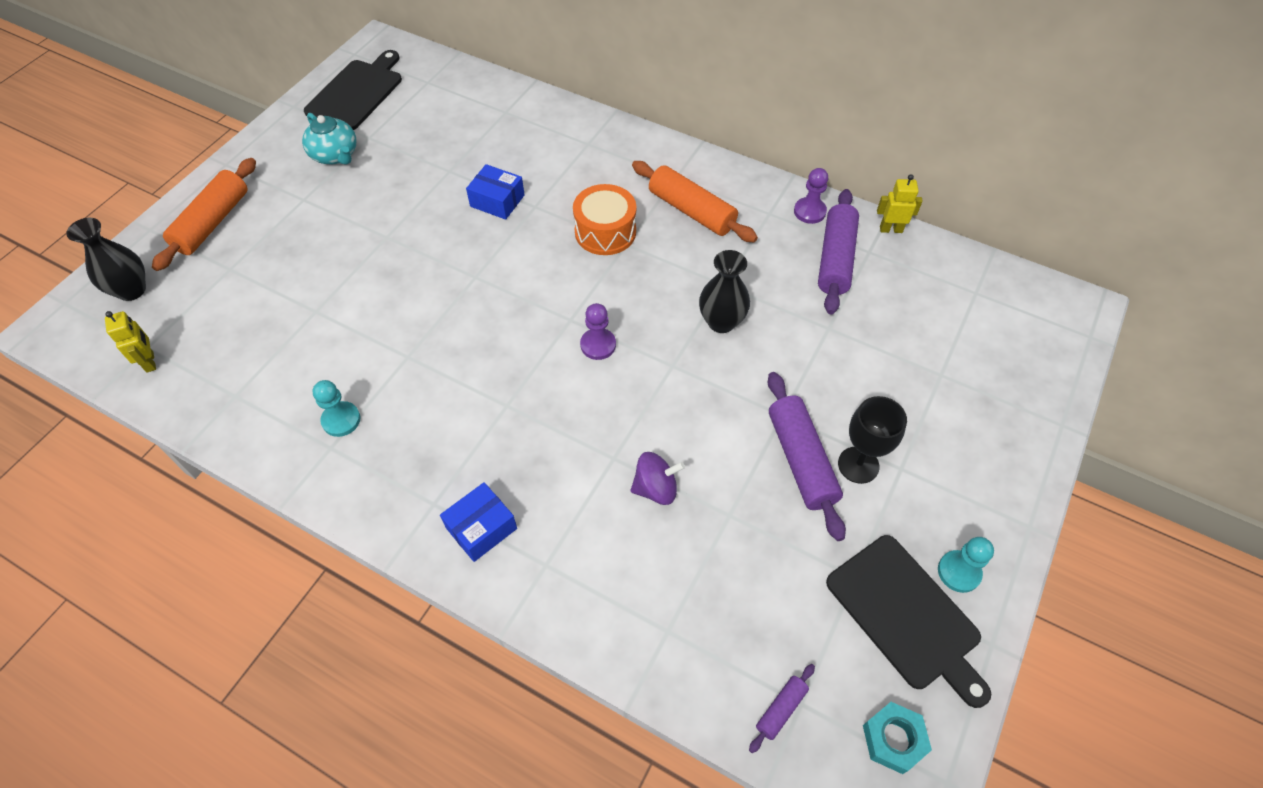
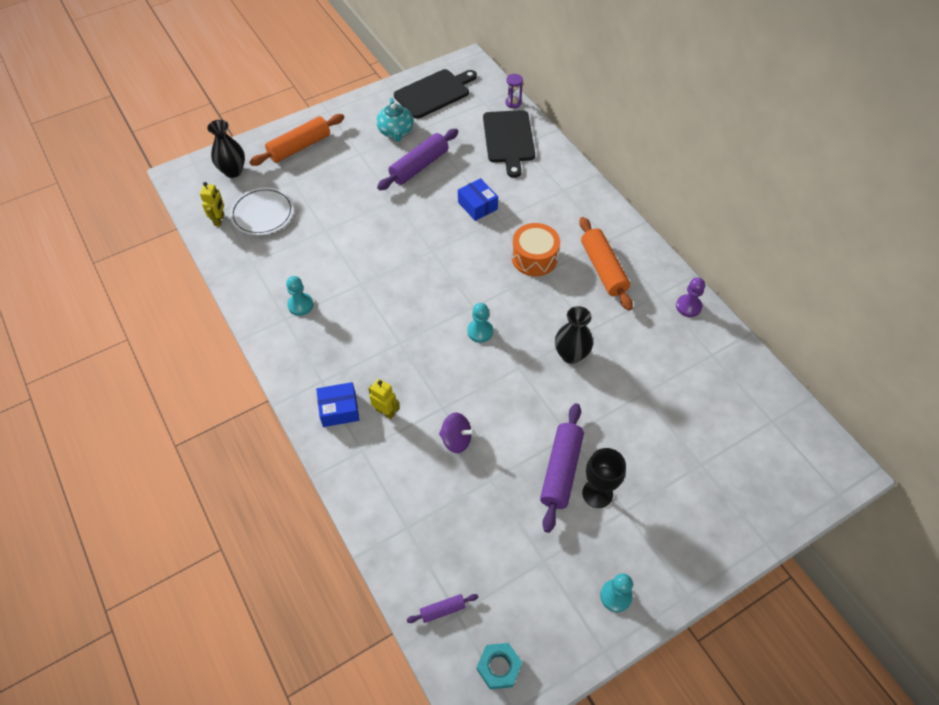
camera: 30 degrees right, 0 degrees up
(211, 327) = (262, 213): none -> white plate
(463, 69) = (513, 103): none -> purple hourglass
(598, 345) = (480, 331): purple pawn -> turquoise pawn
(835, 259) = (682, 348): purple rolling pin -> purple rolling pin (419, 166)
(891, 229) = (740, 346): yellow robot -> yellow robot (385, 412)
(906, 615) = (560, 602): black cutting board -> black cutting board (508, 139)

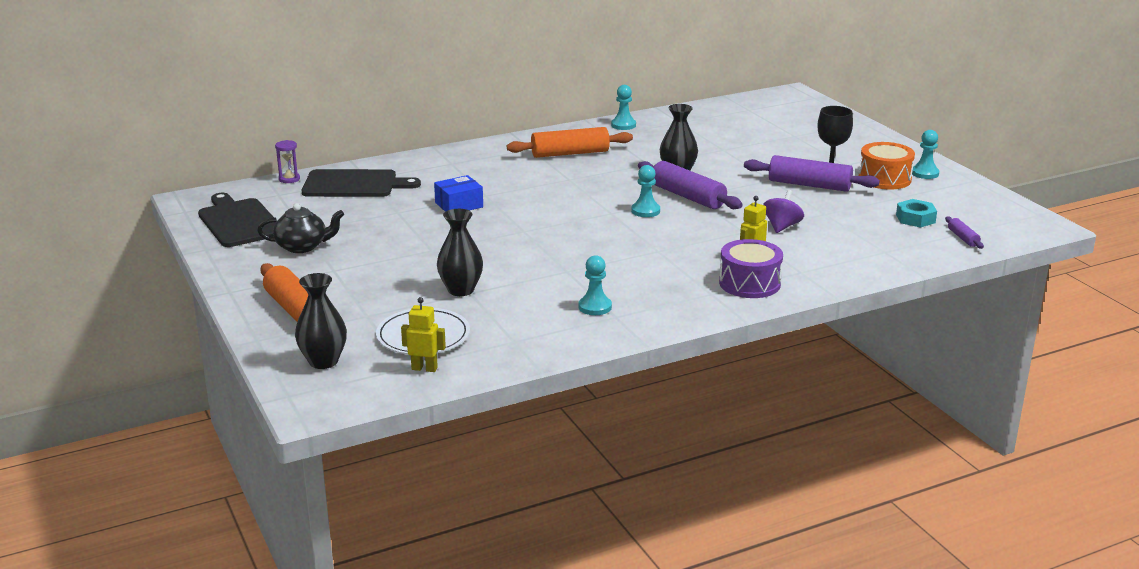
camera: 85 degrees left, 30 degrees down
(329, 225) = (461, 290): none -> black vase
(339, 409) = (749, 283): blue box -> purple drum
(396, 132) = (302, 247): turquoise teapot -> black teapot
(419, 166) = (376, 234): purple rolling pin -> purple rolling pin (687, 197)
(499, 667) = (1005, 218): turquoise nut -> turquoise nut (915, 218)
(534, 258) = (547, 181): orange drum -> orange drum (884, 179)
(688, 306) = (623, 125): purple pawn -> turquoise pawn

